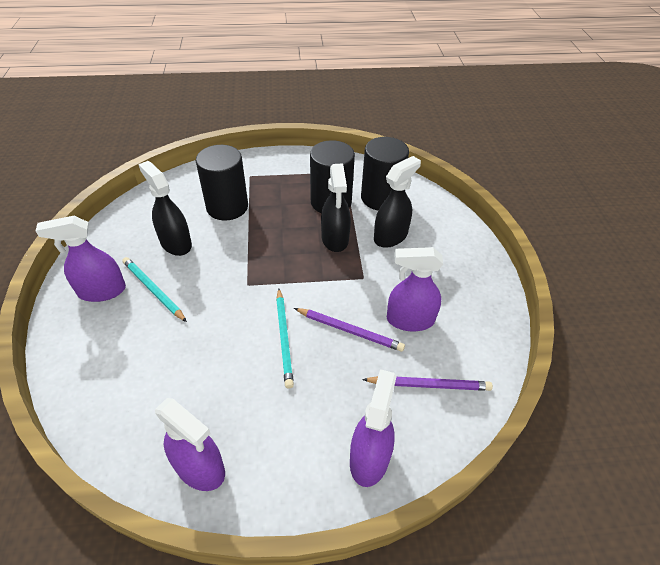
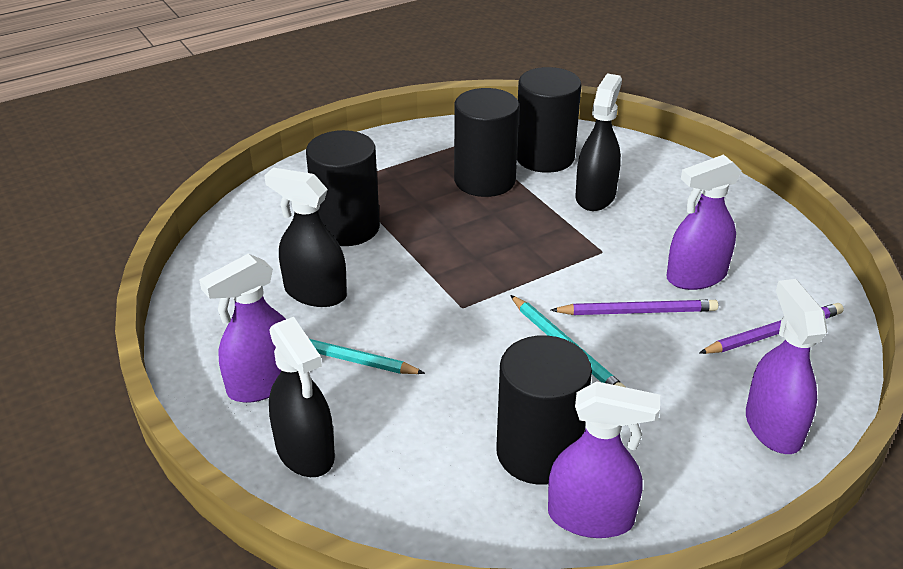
camera: 25 degrees left, 10 degrees down
(207, 406) = (538, 452): none -> black cylinder
(335, 239) = (528, 220): black spray bottle -> black spray bottle (305, 452)

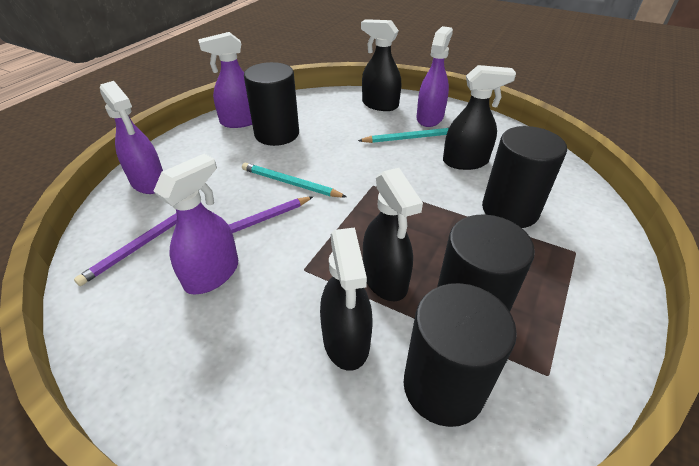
camera: 150 degrees right, 5 degrees up
(532, 219) = (385, 279): none -> black spray bottle

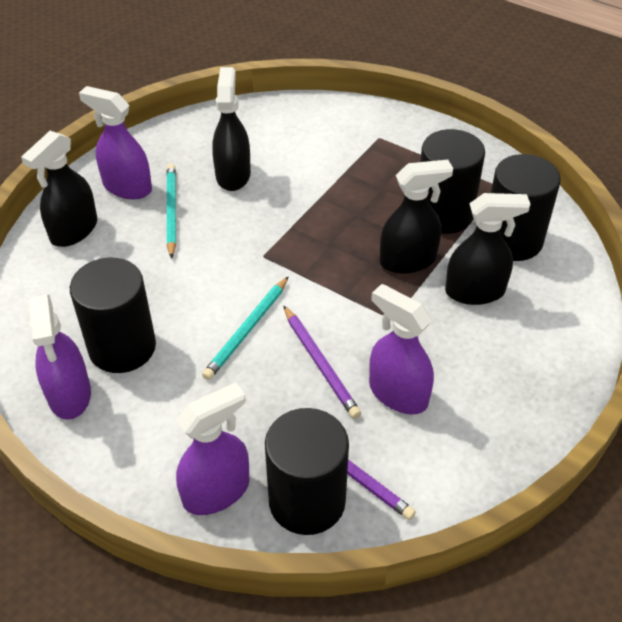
camera: 85 degrees left, 5 degrees up
(510, 210) = (320, 161): black cylinder -> black cylinder (307, 501)

